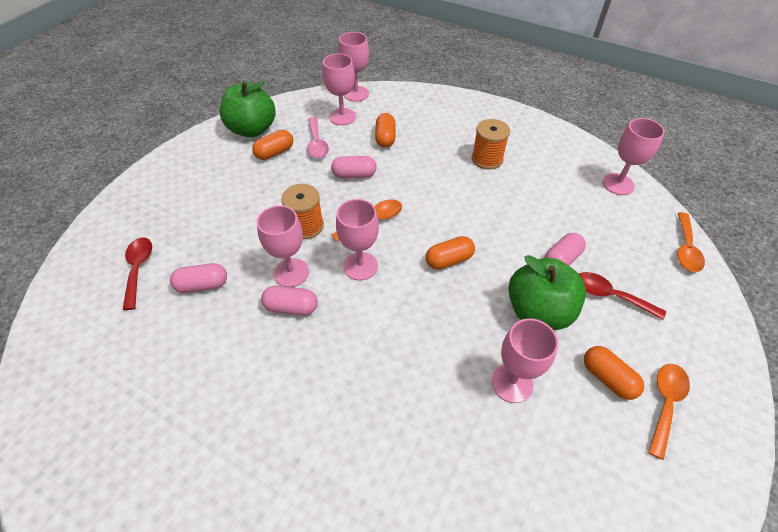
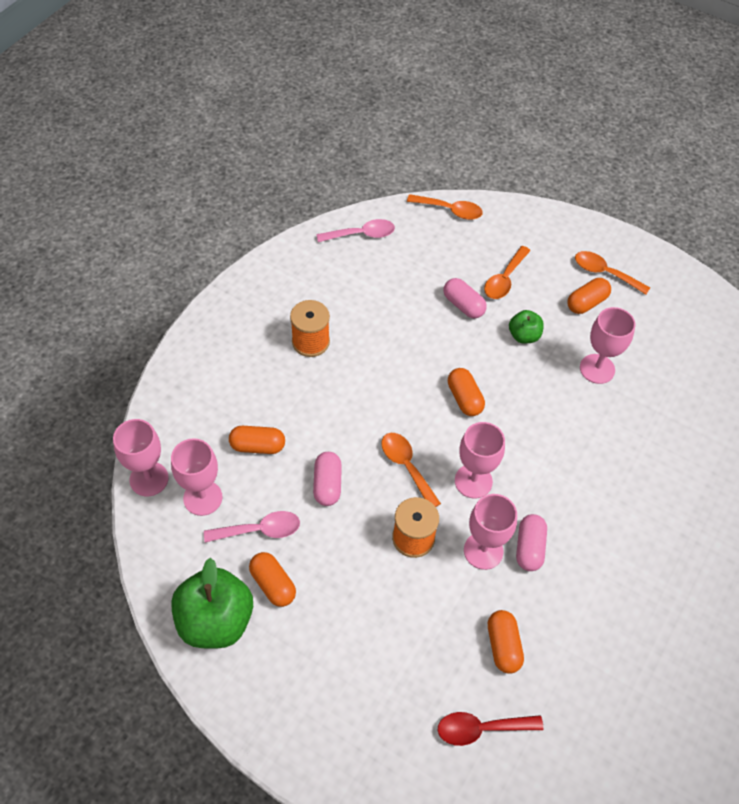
camera: 90 degrees left, 5 degrees up
(202, 285) = (503, 646): pink capsule -> orange capsule
(538, 311) = (524, 336): green apple -> green apple, size x0.52
(610, 295) = (504, 279): red spoon -> orange spoon
(618, 184) = (361, 234): pink goblet -> pink spoon

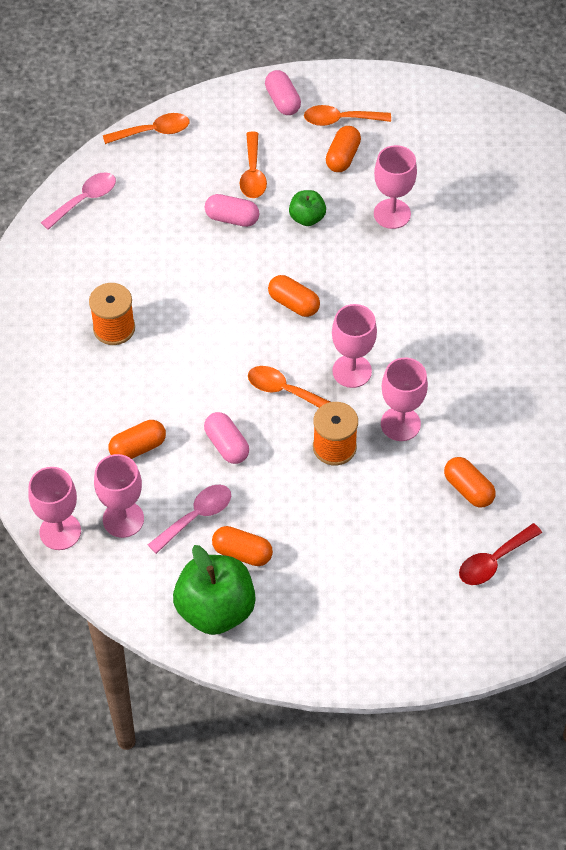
camera: 30 degrees left, 0 degrees up
(529, 548) = (437, 400): pink capsule -> pink capsule (282, 101)

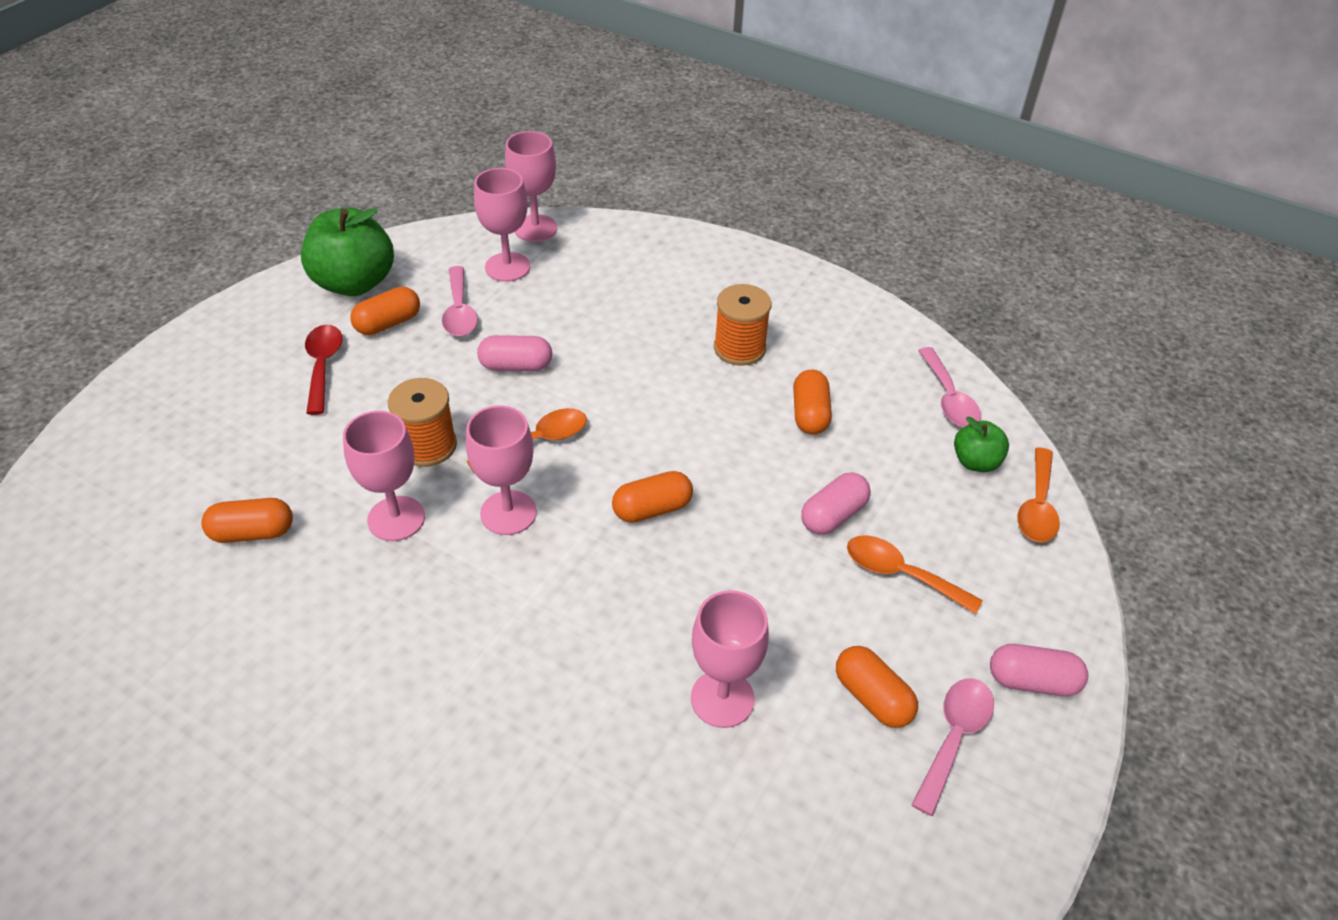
camera: 120 degrees right, 10 degrees down
(138, 448) = (575, 306): orange capsule -> orange capsule (809, 414)
(307, 218) = (782, 593): green apple -> green apple (975, 462)
(340, 120) = (954, 738): orange spoon -> pink spoon
(494, 561) = (151, 504): red spoon -> red spoon (323, 366)

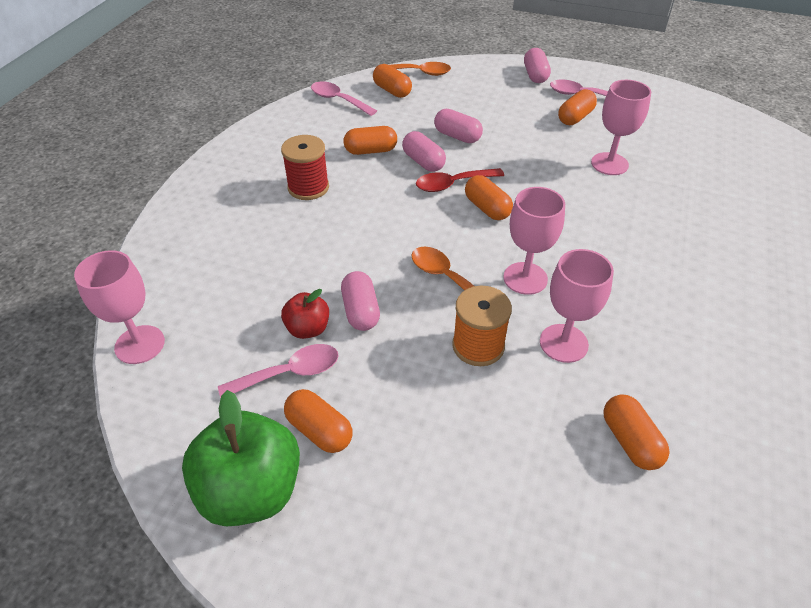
camera: 100 degrees left, 0 degrees up
(323, 366) = (401, 468): red spoon -> red spoon (453, 184)
(507, 267) = (211, 352): pink goblet -> none
(508, 327) = (308, 329): none -> red apple
(739, 348) = (308, 187): orange spool -> red spool
(773, 464) = (423, 162): none -> pink capsule
(901, 574) = (490, 112): orange spoon -> none
(948, 398) = (338, 100): pink spoon -> pink spoon turned 120 degrees counterclockwise
(975, 462) = (392, 91): green apple -> orange capsule

